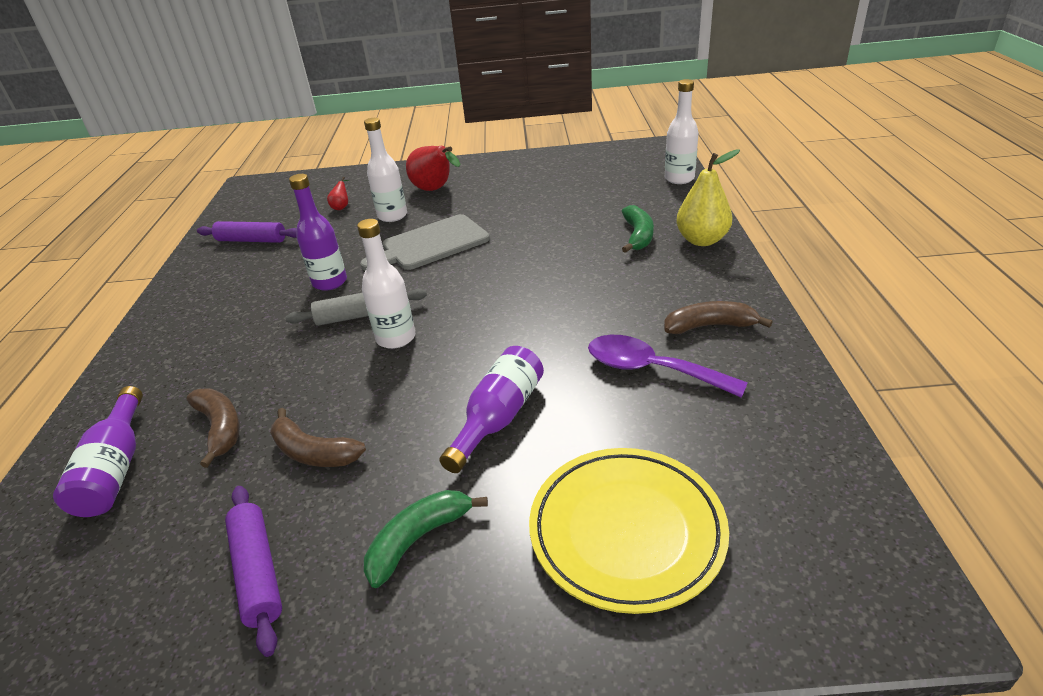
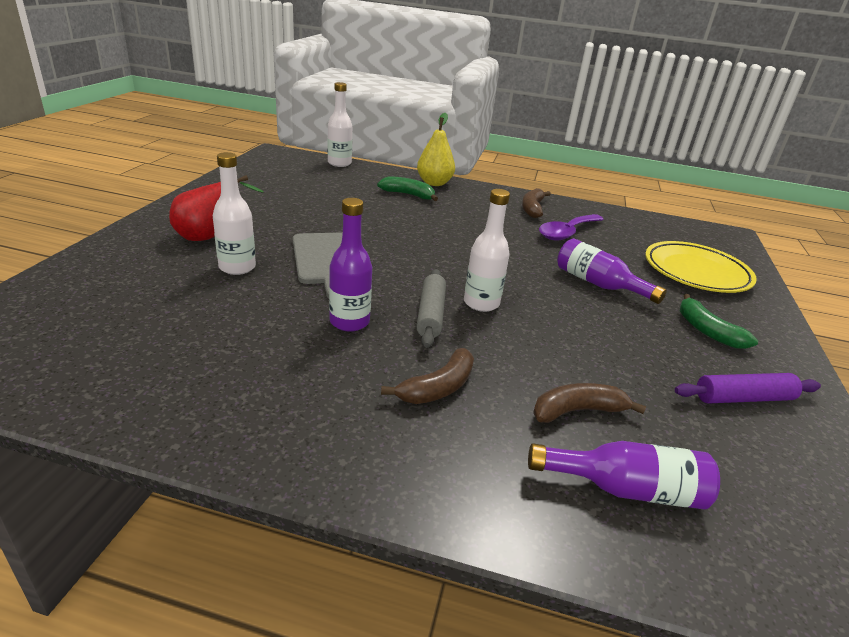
camera: 80 degrees left, 5 degrees down
(252, 240) = (162, 366): purple rolling pin -> none
(313, 452) = (620, 361): brown banana -> brown banana (438, 387)
(341, 207) = (161, 291): red pear -> none

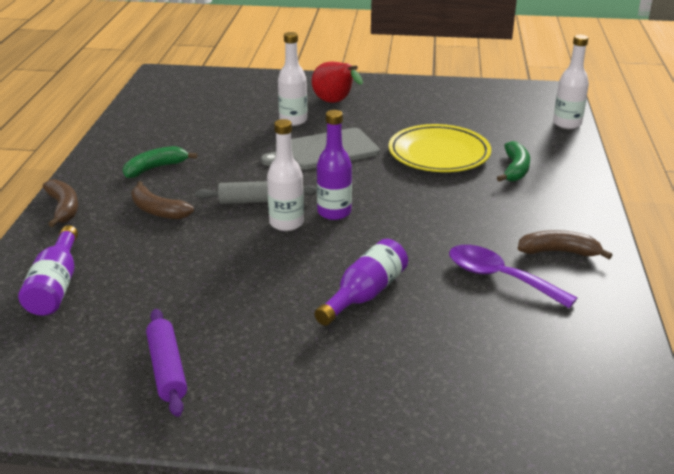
camera: 85 degrees right, 0 degrees up
(349, 322) = (232, 170): purple bottle -> purple bottle (334, 212)
(434, 183) = (572, 181): yellow pear -> none
(577, 411) = (138, 270): brown banana -> brown banana (63, 208)
(696, 272) = (452, 384): yellow plate -> yellow plate (439, 154)
(707, 331) = (290, 366): green banana -> green banana (155, 168)

